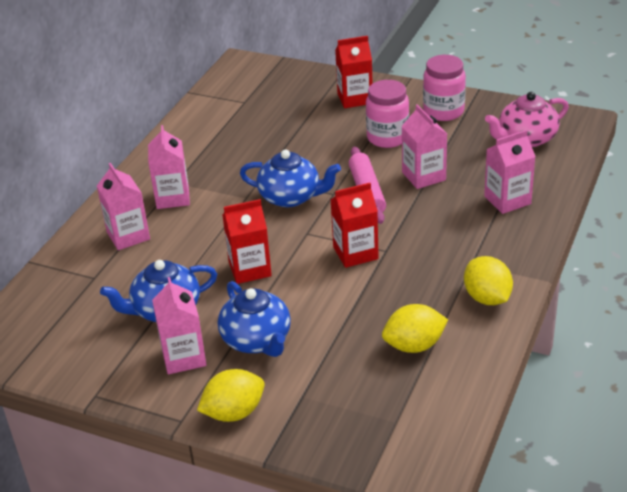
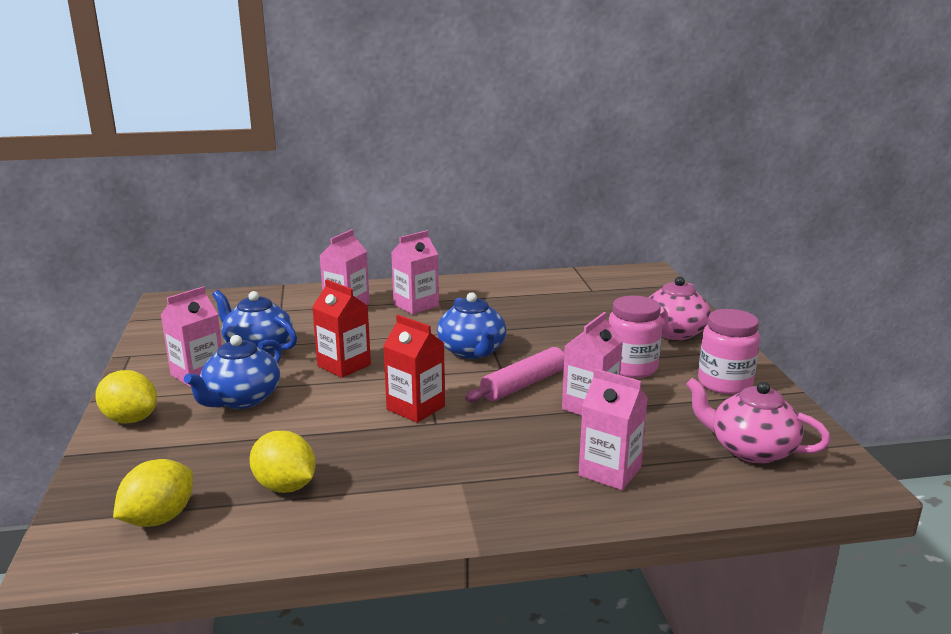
camera: 55 degrees right, 15 degrees down
(355, 98) = (673, 333): red carton -> pink teapot
(487, 298) = (406, 511): yellow lemon -> yellow lemon (159, 518)

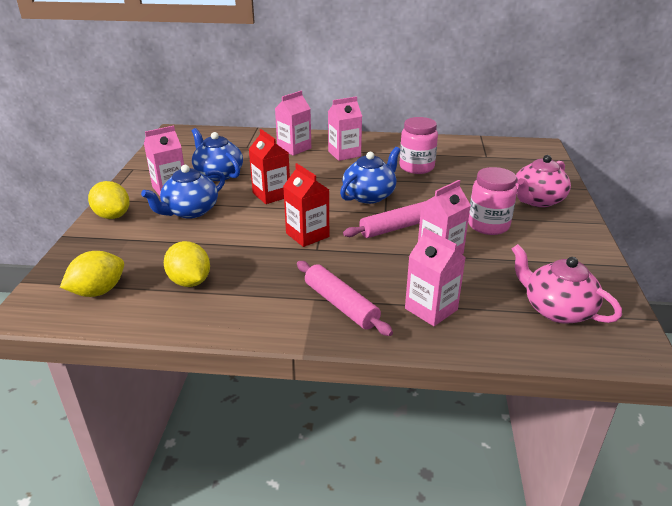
camera: 15 degrees right, 10 degrees up
(472, 351) = (369, 195): blue teapot -> blue teapot turned 135 degrees counterclockwise
(499, 484) = (341, 305): none -> pink rolling pin
(724, 383) = (561, 249): pink jar -> pink jar (416, 167)

